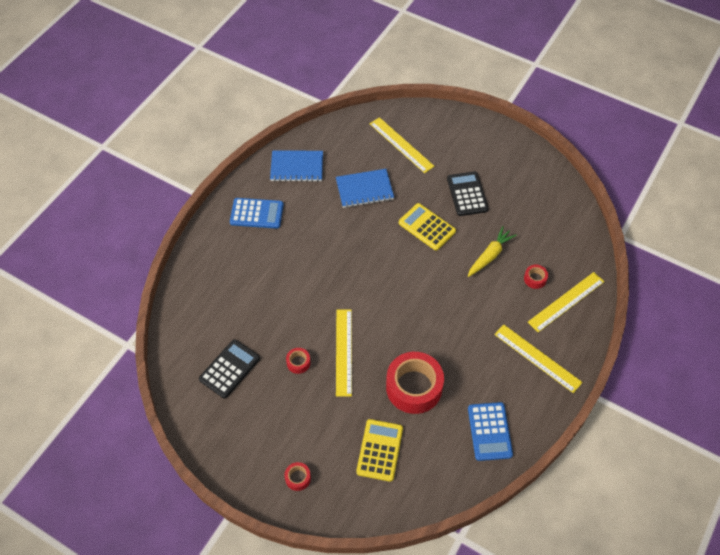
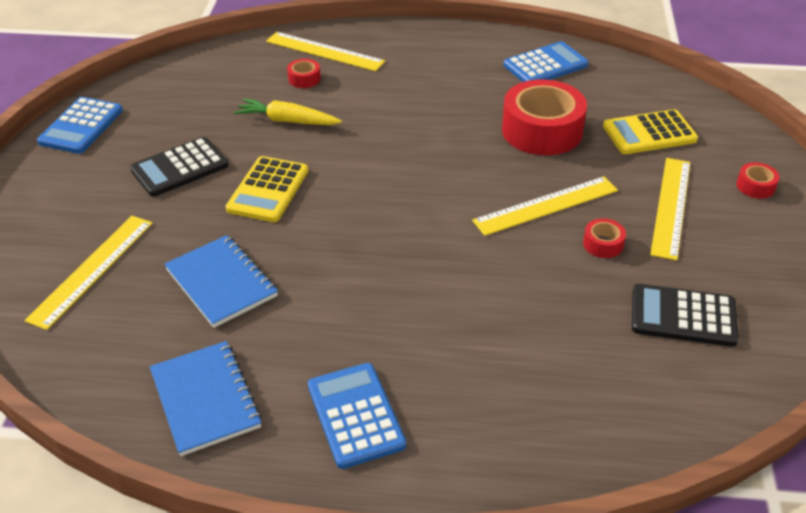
camera: 115 degrees left, 15 degrees down
(530, 159) = (81, 126): none -> blue calculator
(537, 358) = (421, 55): yellow ruler -> yellow ruler (670, 206)

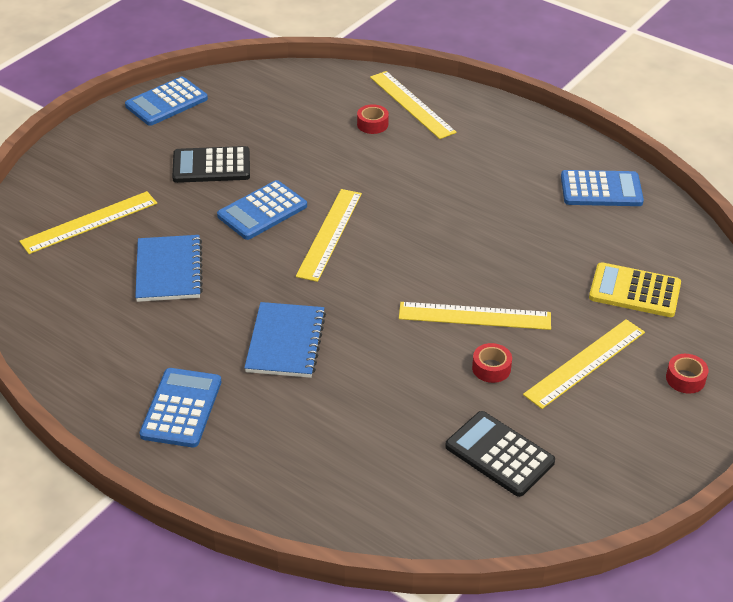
camera: 30 degrees right, 0 degrees up
(205, 399) = (92, 350): blue notebook -> blue notebook (285, 342)
(268, 190) = (262, 211): yellow calculator -> blue calculator
(287, 121) = (326, 157): yellow carrot -> none
(351, 186) = (329, 234): none -> yellow ruler
(542, 131) = (536, 250): red tape -> none

